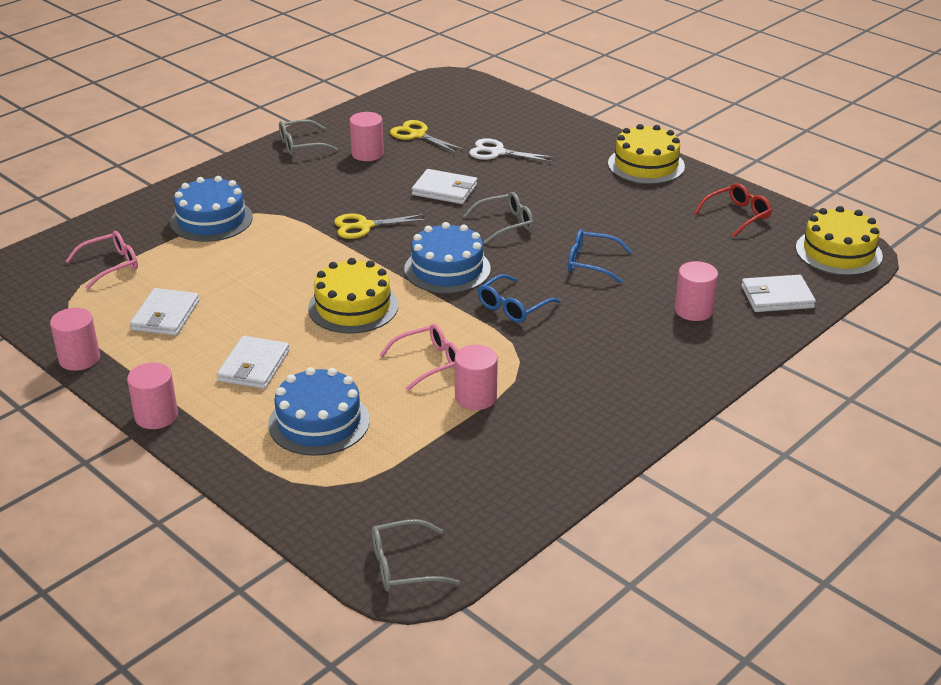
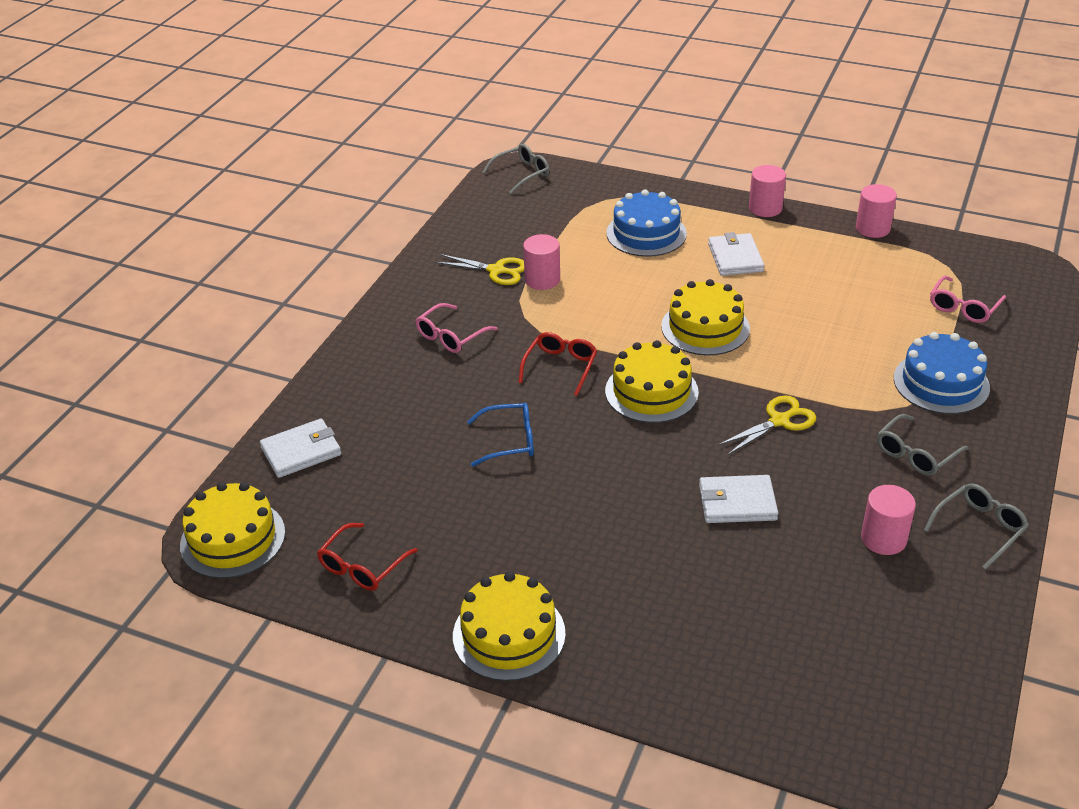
camera: 160 degrees right, 5 degrees up
(166, 315) = (853, 277): white wallet -> none
(417, 135) = (854, 599): yellow scissors -> yellow scissors (496, 270)
(429, 362) = (599, 296): pink glasses -> pink glasses (451, 336)
(447, 269) = (651, 391): blue cake -> yellow cake
(497, 152) = (722, 596): white scissors -> none
(505, 224) = (631, 469): grey glasses -> grey glasses (915, 454)
(513, 307) = (560, 367): blue glasses -> red glasses
(693, 310) = (384, 411): pink cylinder -> none

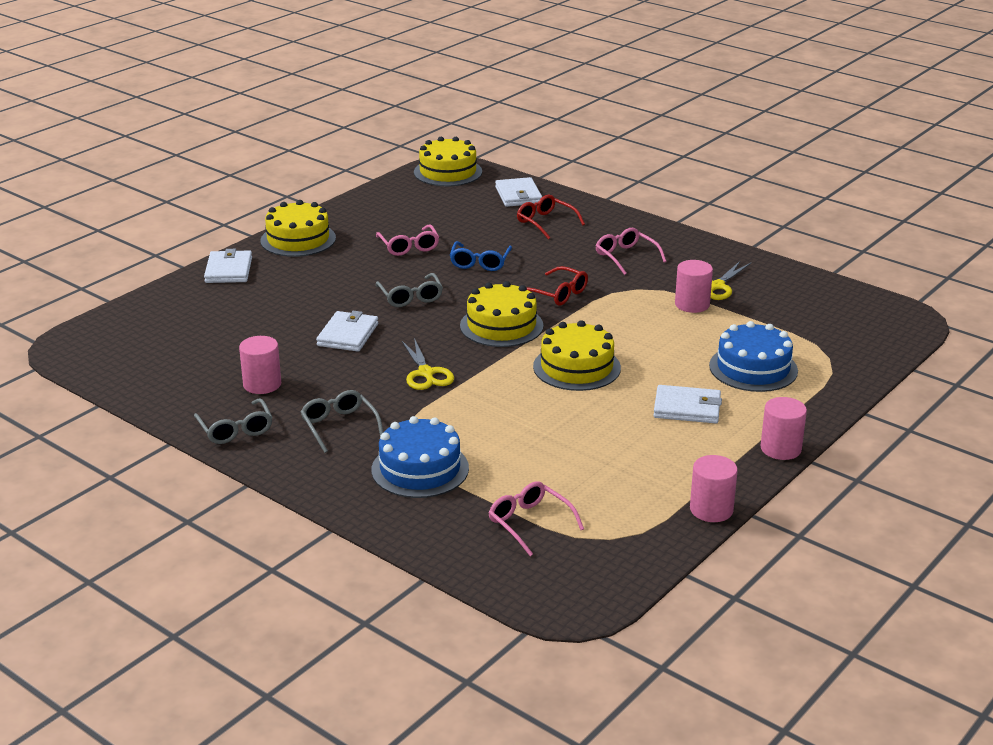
camera: 105 degrees right, 10 degrees down
(362, 566) = (392, 204): red glasses -> red glasses (545, 222)
(490, 513) = (409, 247): none -> pink glasses
(522, 174) = (896, 322): grey glasses -> grey glasses (410, 297)
(633, 679) = (228, 270): none -> white wallet

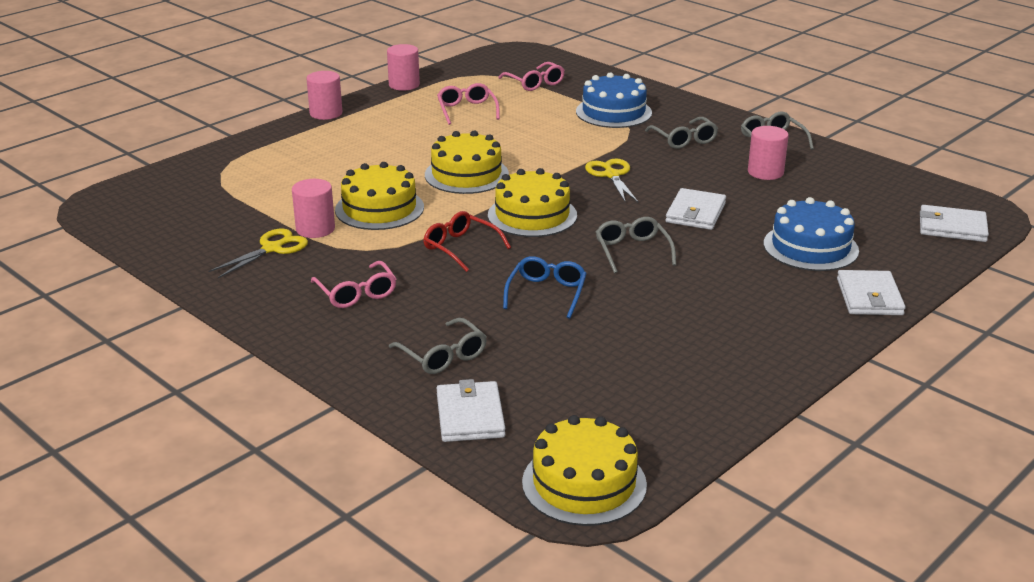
camera: 175 degrees left, 0 degrees up
(298, 239) = (799, 342): yellow cake -> yellow cake (379, 208)
(409, 247) = (640, 322): pink glasses -> pink glasses (467, 110)
(545, 222) = (443, 356): red glasses -> grey glasses
(687, 408) = (382, 141): white wallet -> white wallet (952, 227)
(753, 368) = (300, 167): blue cake -> blue cake (810, 247)

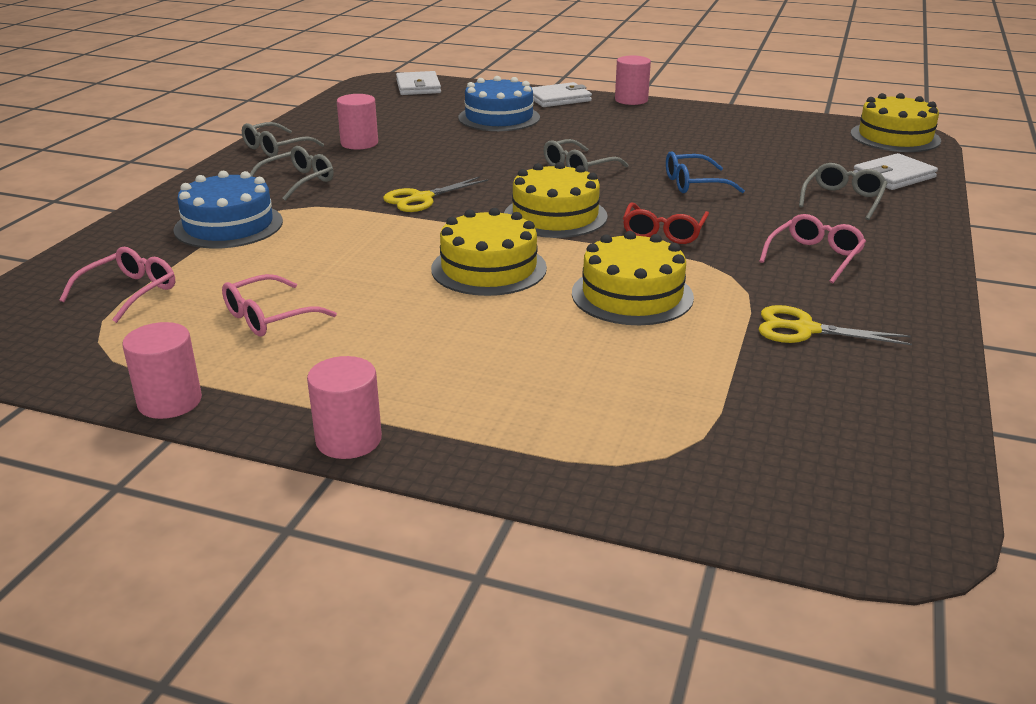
camera: 115 degrees left, 0 degrees up
(315, 229) = (727, 318): pink cylinder -> pink cylinder (631, 100)
(695, 213) = (476, 156): white wallet -> none

